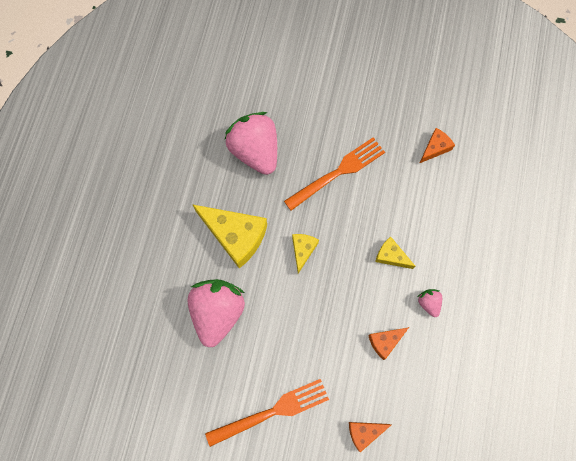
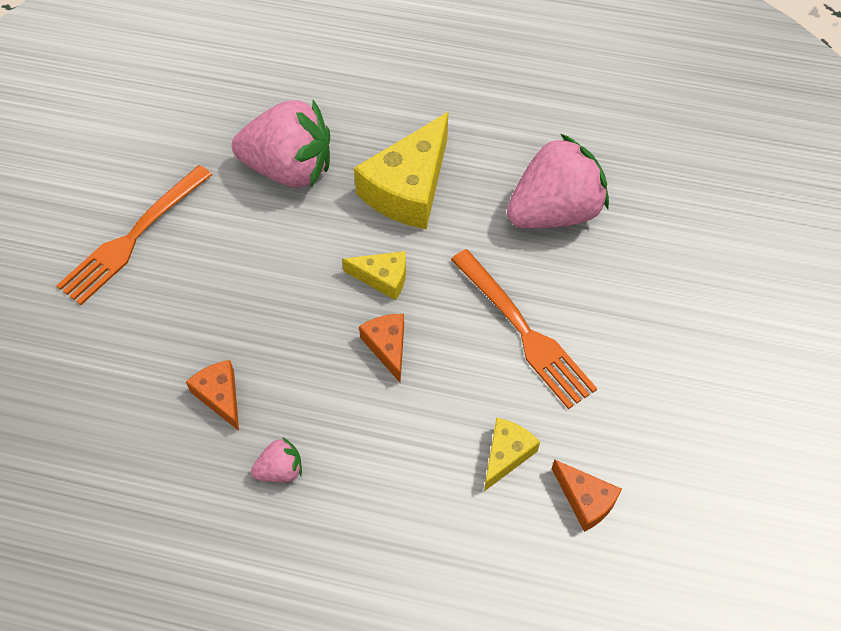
camera: 90 degrees right, 15 degrees down
(272, 411) = (133, 237): orange fork -> orange fork turned 60 degrees clockwise
(364, 432) = (79, 360): orange cheese -> orange cheese (387, 347)
(391, 256) = (369, 412): yellow cheese -> yellow cheese (506, 455)

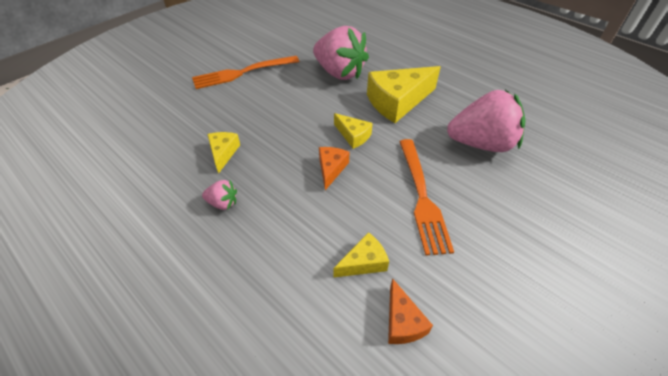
camera: 30 degrees right, 10 degrees down
(220, 396) = (223, 153): orange cheese -> yellow cheese

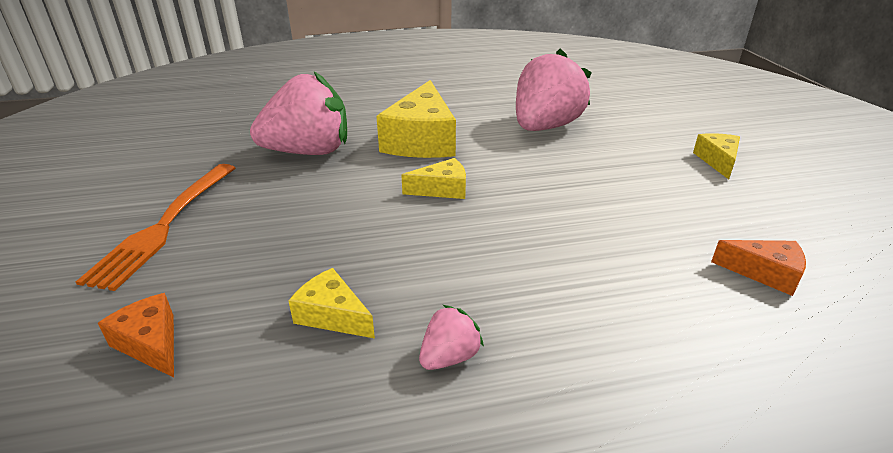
camera: 55 degrees left, 15 degrees down
(331, 169) = (483, 228): orange cheese -> orange cheese (151, 344)
(363, 262) = (663, 265): yellow cheese -> yellow cheese (717, 161)
(422, 197) = (590, 188): orange fork -> none

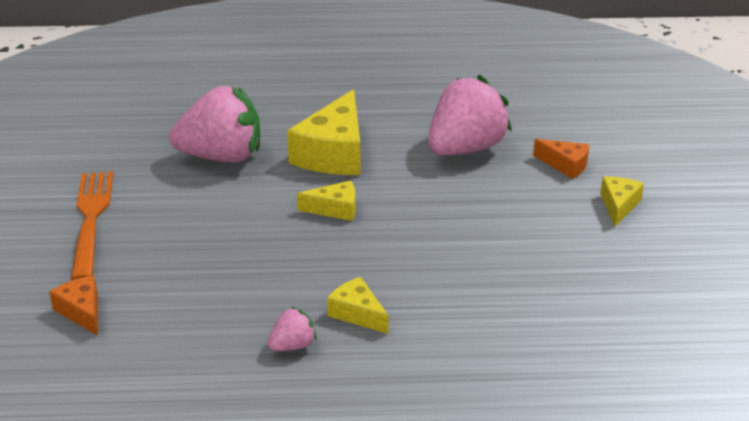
camera: 10 degrees right, 0 degrees up
(165, 225) = (91, 219): orange fork -> orange fork turned 150 degrees clockwise
(332, 315) = (214, 307): yellow cheese -> yellow cheese (357, 313)
(764, 273) = (579, 315): orange cheese -> orange cheese (565, 165)

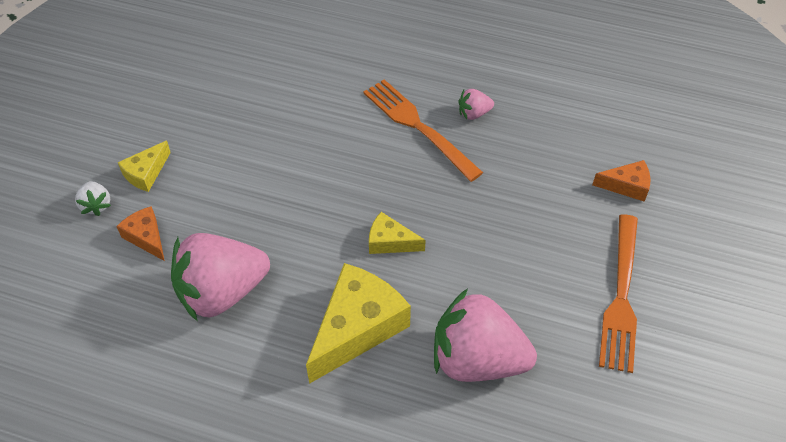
camera: 160 degrees left, 20 degrees up
(82, 311) = (626, 186): orange cheese -> orange cheese turned 75 degrees counterclockwise
(357, 313) = (418, 127): yellow cheese -> orange fork
(635, 175) = (96, 205): none -> white strawberry

